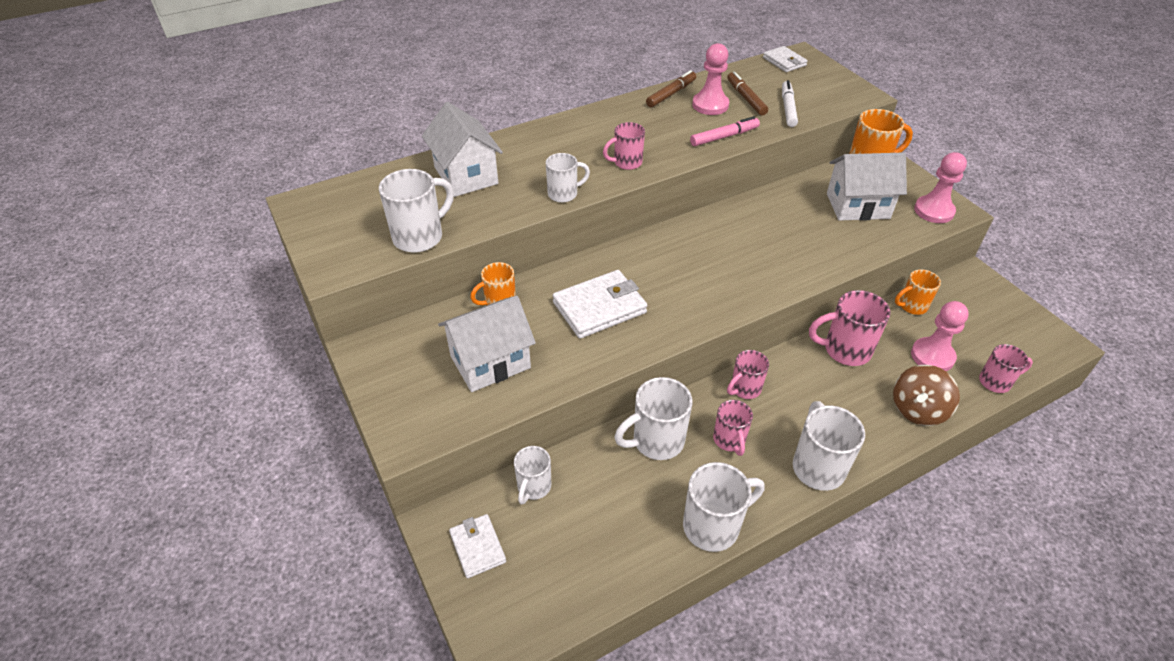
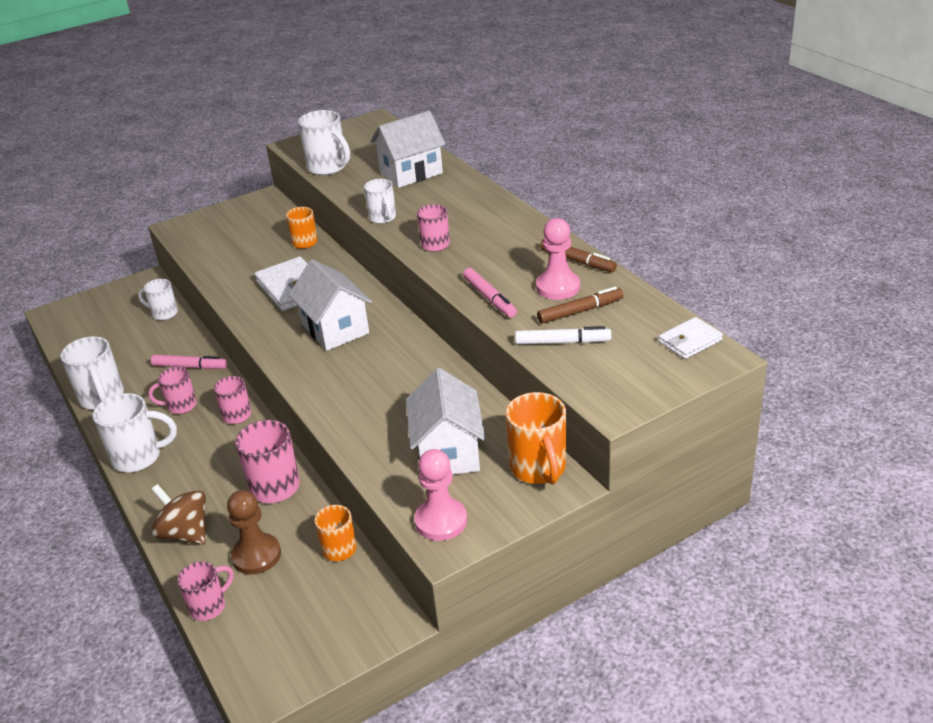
camera: 90 degrees right, 10 degrees down
(478, 547) = (123, 297): white wallet -> none
(490, 362) = (240, 247): white house -> white house (335, 329)
(656, 441) = (190, 367): white mug -> pink marker
(932, 356) = (256, 555): pink pawn -> brown pawn
(996, 382) = (209, 606): pink mug -> pink mug turned 120 degrees counterclockwise

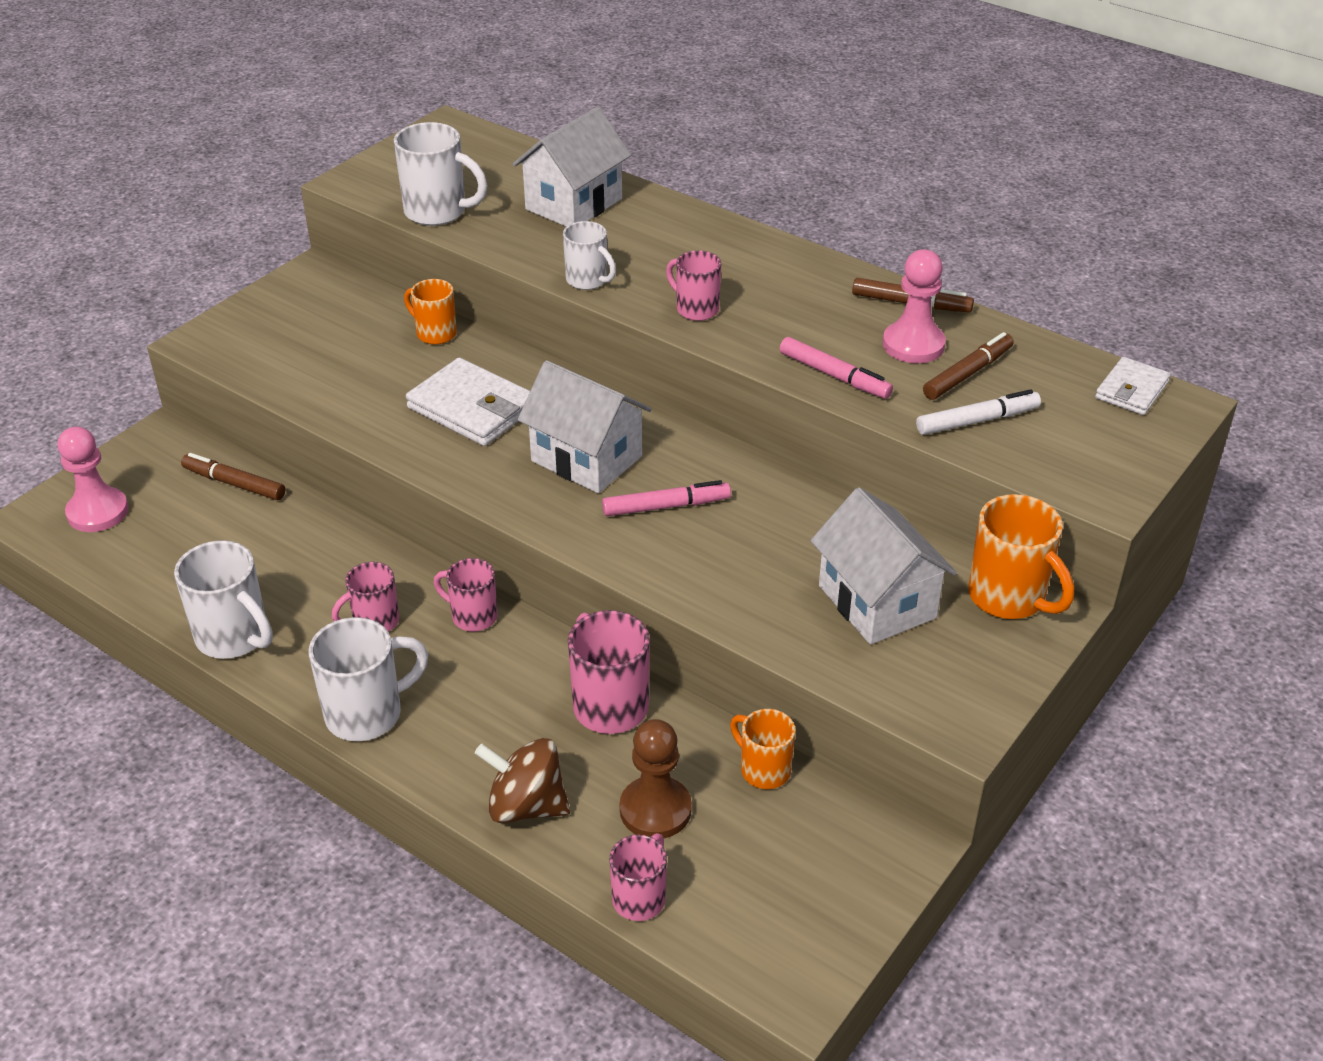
camera: 25 degrees left, 5 degrees up
(164, 313) = (234, 484): white mug -> brown marker
(190, 367) = (343, 559): pink marker -> pink marker (666, 506)
(441, 521) = (936, 696): pink pawn -> pink pawn (98, 512)

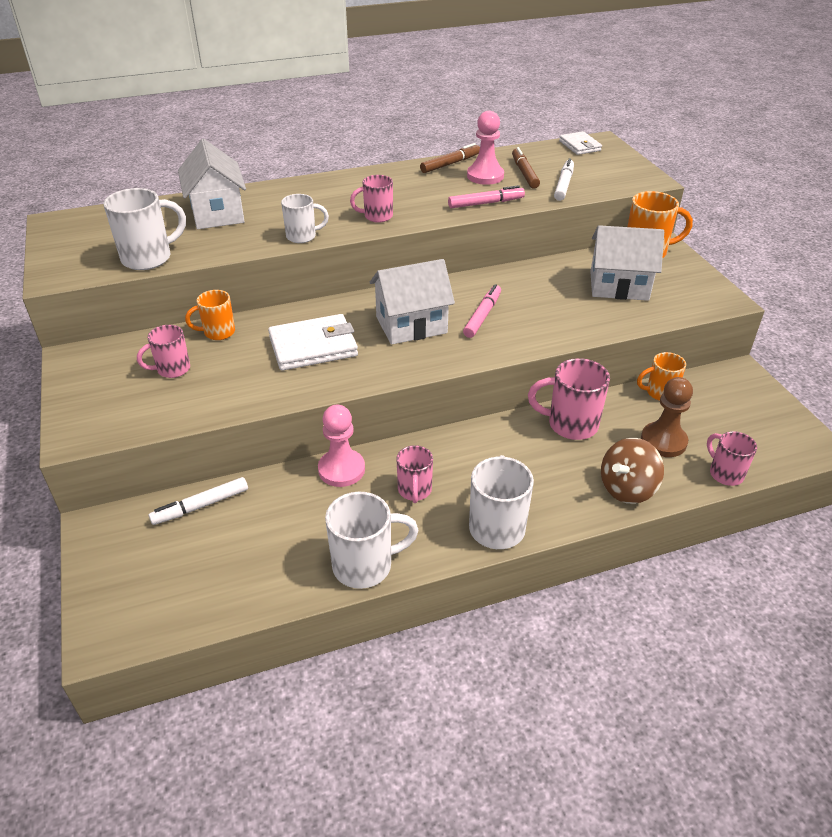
camera: 55 degrees left, 0 degrees up
(98, 512) = (142, 595): pink pawn -> pink pawn (341, 469)
(234, 484) = (201, 506): brown marker -> white marker
(472, 616) = (450, 447): pink mug -> pink mug (172, 369)

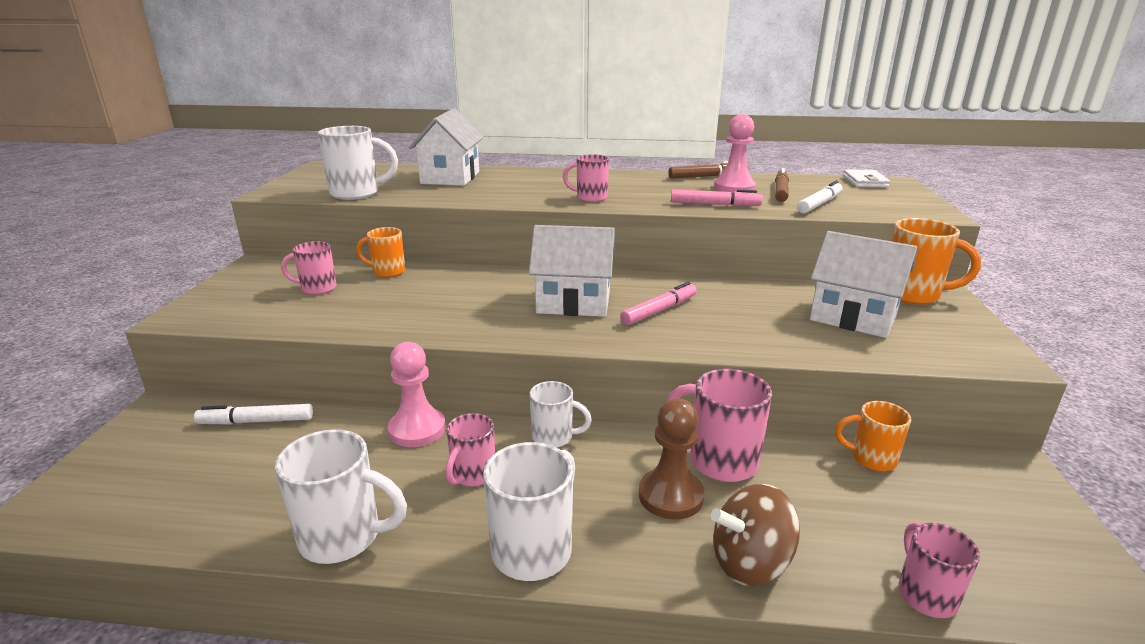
camera: 25 degrees right, 15 degrees down
(302, 236) = (503, 200): white mug -> white mug (554, 437)
(313, 347) = (458, 299): white wallet -> none
(663, 441) = (844, 519): brown pawn -> brown pawn (670, 496)

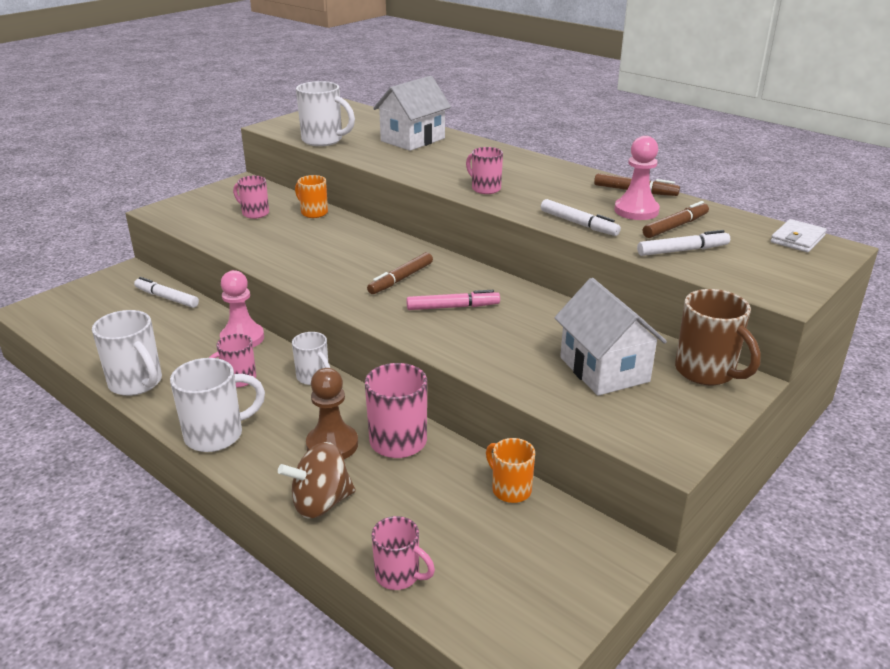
camera: 35 degrees right, 5 degrees up
(573, 302) = (401, 279): white house -> brown marker
(715, 205) = (579, 224): pink marker -> white marker
(750, 563) = (321, 503): brown spinning top -> brown spinning top turned 45 degrees counterclockwise
(913, 295) = (706, 372): orange mug -> brown mug
(925, 594) = (399, 575): pink mug -> pink mug turned 90 degrees clockwise

